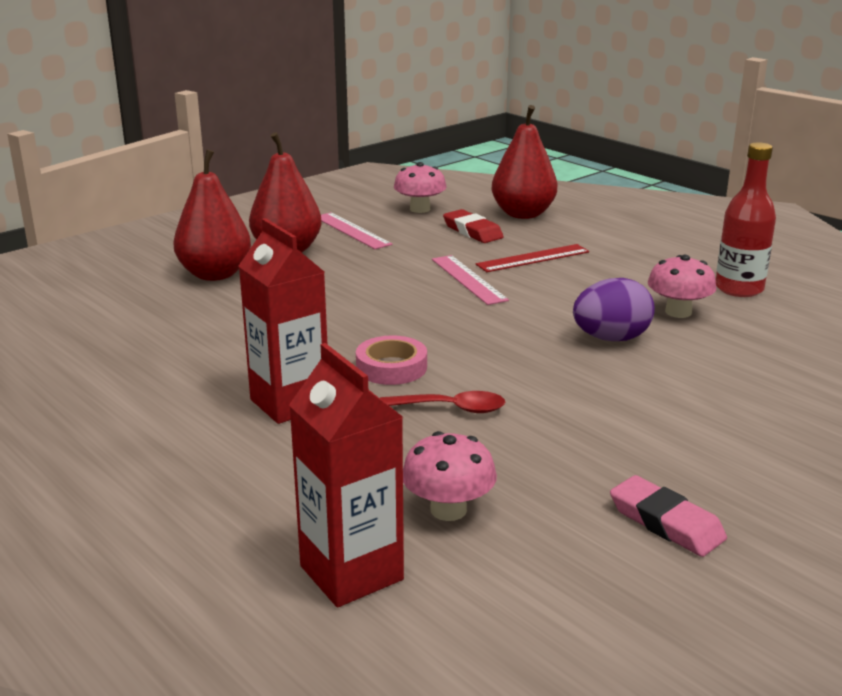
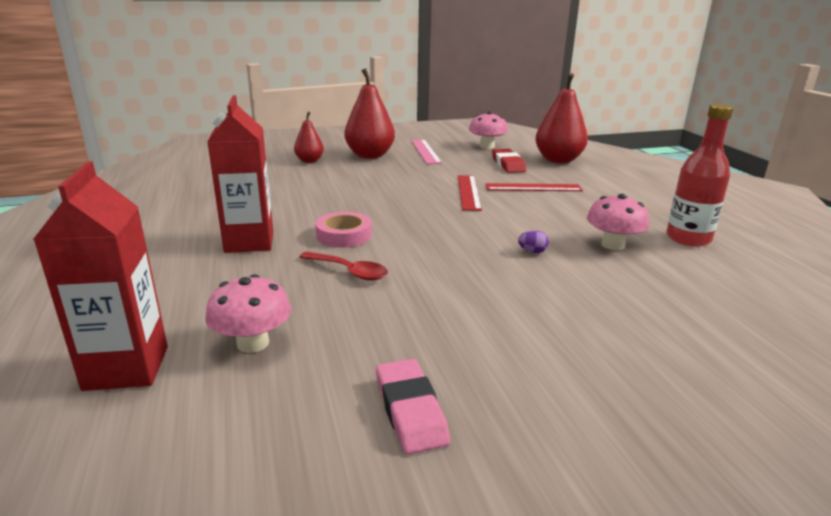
camera: 25 degrees right, 0 degrees up
(215, 274) = (309, 161): red pear -> red pear, size x0.57
(468, 279) = (468, 192): pink ruler -> red ruler
(611, 339) = (532, 252): purple egg -> purple egg, size x0.42

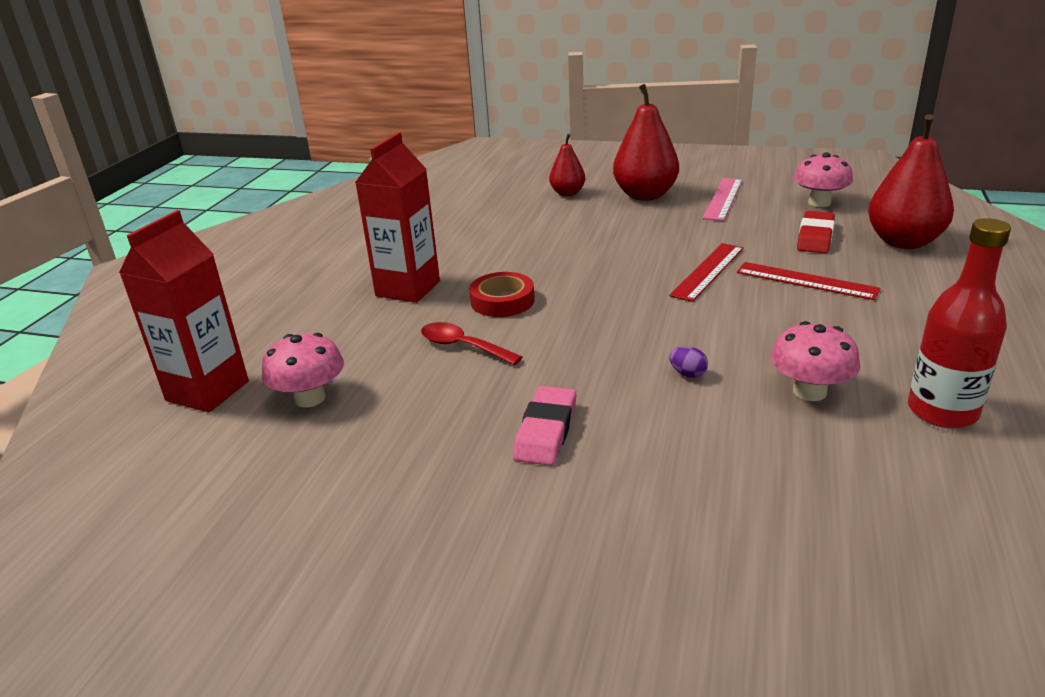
camera: 35 degrees right, 5 degrees up
(344, 235) = (502, 301): pink tape -> red tape
(349, 271) = (462, 346): red spoon -> red spoon turned 150 degrees clockwise
(410, 410) = (363, 507): pink eraser -> pink eraser (546, 431)

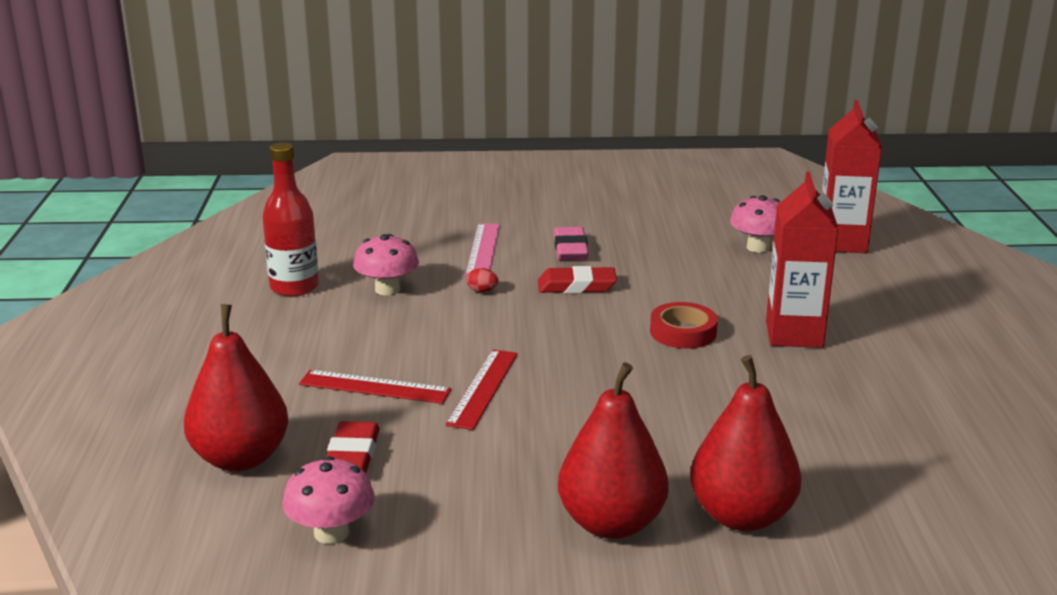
camera: 160 degrees right, 5 degrees down
(462, 346) = (680, 290): red spoon -> none
(567, 193) = (741, 516): red pear -> red pear, size x1.77
(572, 367) = (576, 286): none -> red eraser
(687, 374) = (482, 291): purple egg -> red egg
(723, 199) = (483, 527): pink ruler -> pink ruler (483, 249)

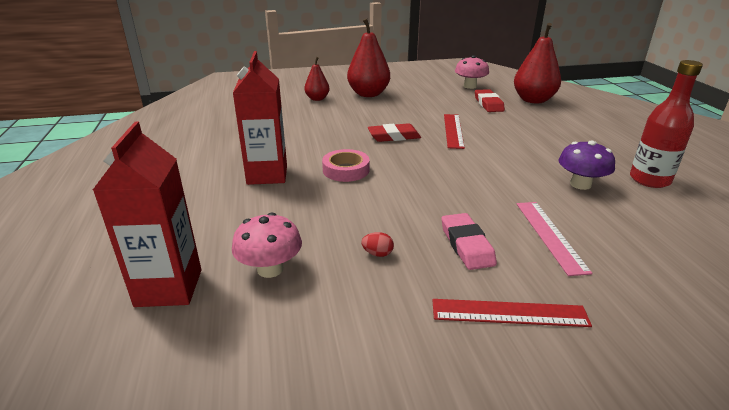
camera: 170 degrees right, 5 degrees up
(375, 387) = (510, 127): red ruler -> red ruler (509, 313)
(387, 289) = (580, 184): pink mushroom -> purple mushroom
(482, 291) = (508, 189): red egg -> red egg (377, 254)
(576, 286) = (437, 201): red eraser -> red eraser (394, 136)
(683, 332) = (346, 170): red tape -> pink tape
(741, 516) = (317, 99): red pear -> red pear, size x0.57

